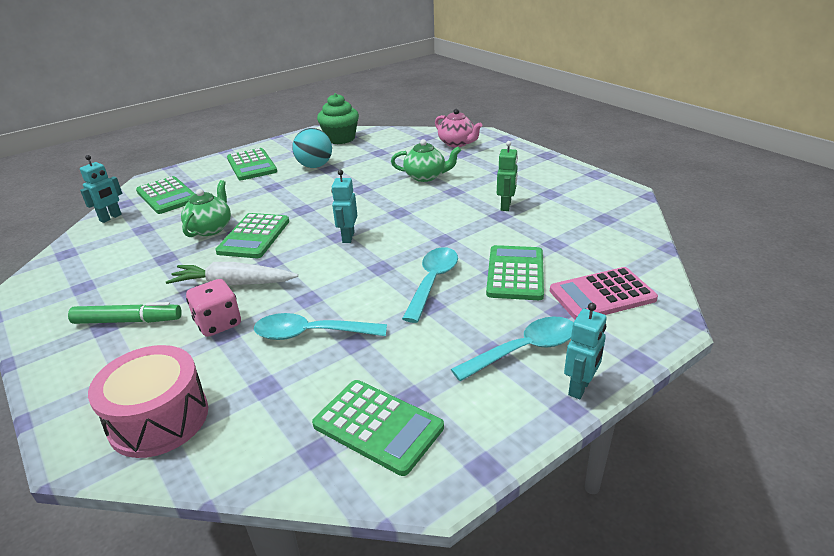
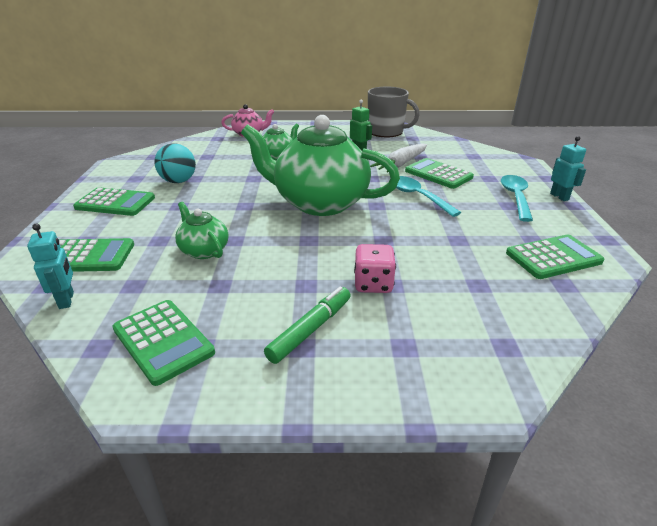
camera: 55 degrees left, 0 degrees up
(159, 419) = (481, 342): pink drum -> none
(233, 284) = (320, 263): white carrot -> white carrot (401, 164)
(254, 236) = (255, 235): green calculator -> green calculator (163, 341)
(311, 334) = (431, 251): turquoise spoon -> none
(340, 138) = (150, 160): green cupcake -> none
(348, 237) = (319, 203): turquoise robot -> green teapot
(594, 197) = (386, 132): none -> grey mug
(602, 295) = (485, 164): pink calculator -> none

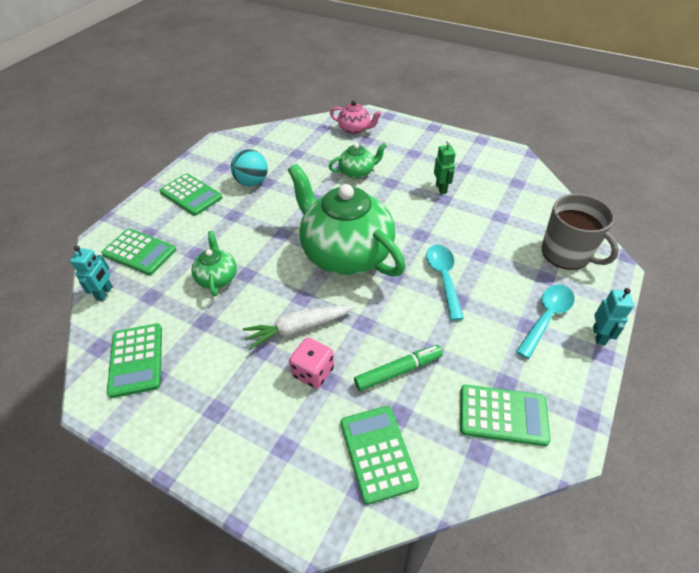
camera: 30 degrees right, 15 degrees up
(310, 329) = (233, 397): green marker -> green marker (398, 371)
(386, 132) = (496, 164): grey mug -> grey mug (567, 253)
(401, 164) = (468, 223): white carrot -> white carrot (298, 329)
(438, 174) = (494, 252): green calculator -> green calculator (378, 453)

